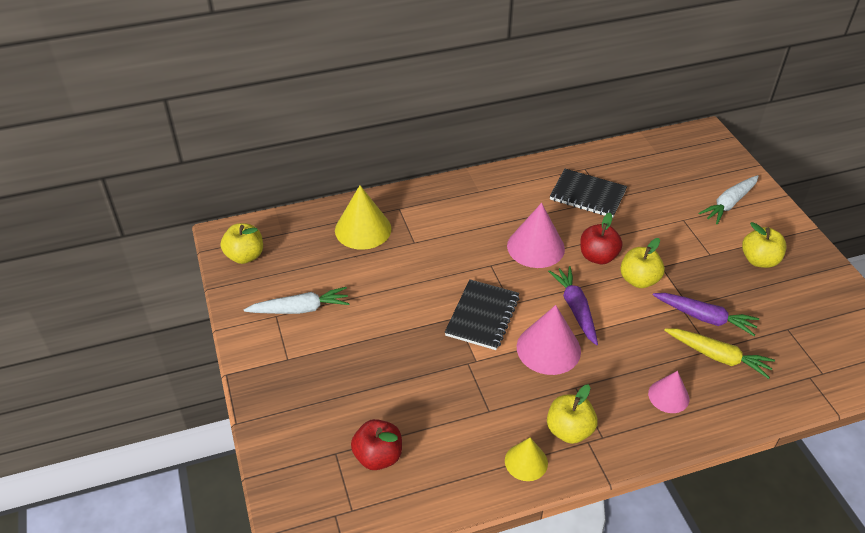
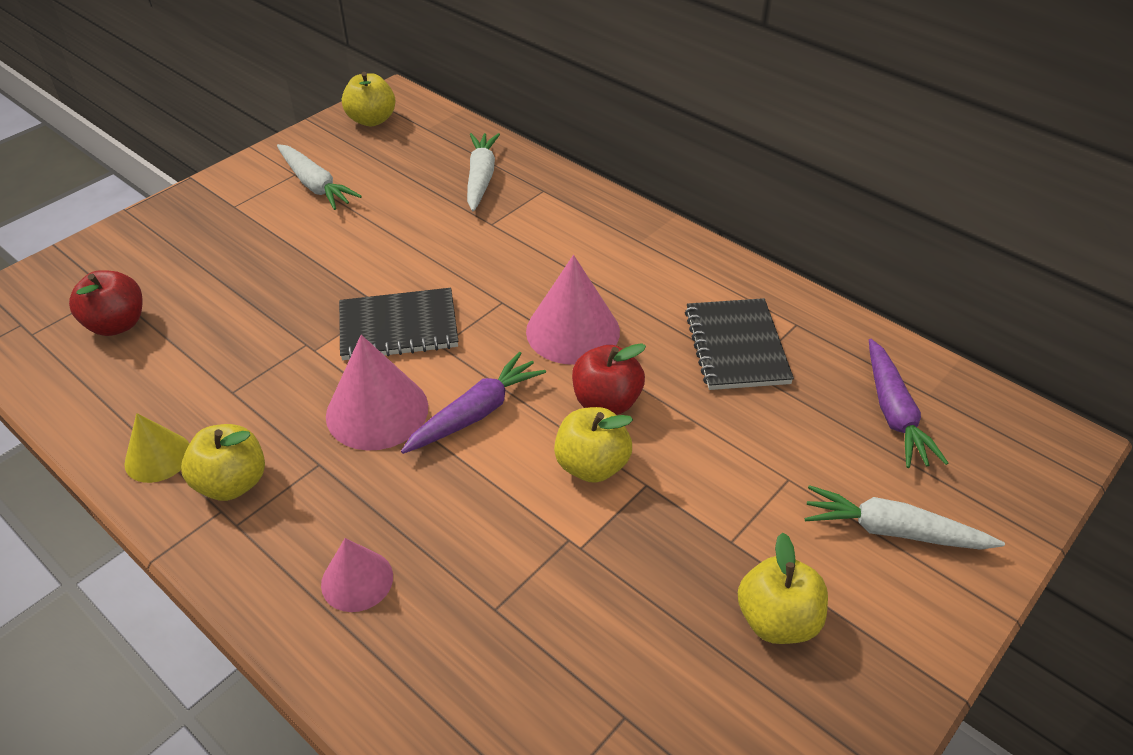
camera: 60 degrees right, 0 degrees up
(363, 229) = (481, 178): yellow cone -> white carrot
(704, 318) = (565, 578): purple carrot -> purple carrot (894, 413)
(717, 356) = (484, 623): yellow carrot -> none

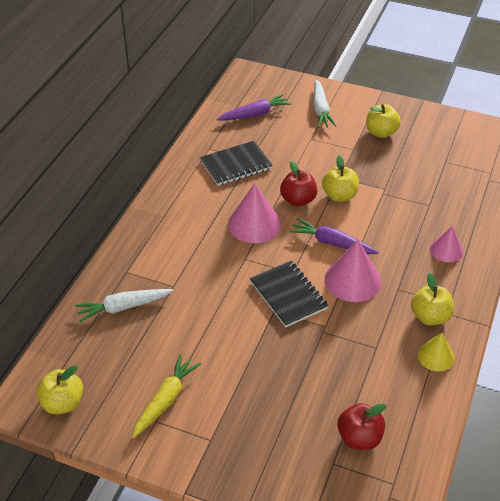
camera: 110 degrees left, 0 degrees up
(315, 185) = (166, 400): white carrot -> yellow carrot

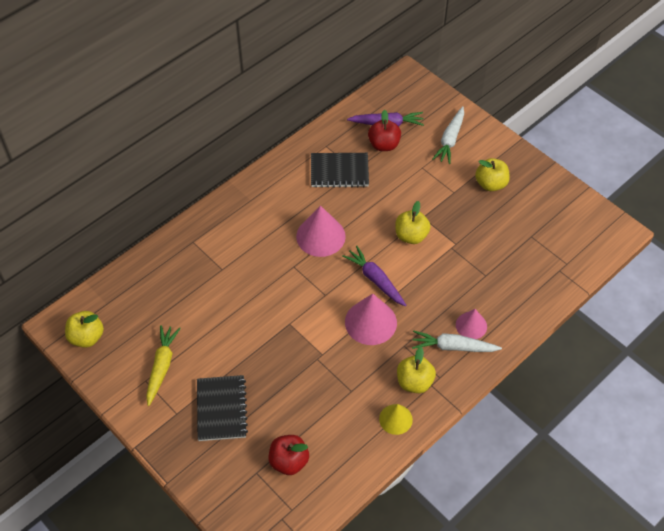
camera: 25 degrees right, 10 degrees up
(123, 307) = (173, 273): white carrot -> white carrot (453, 347)
(166, 400) = (162, 366): yellow carrot -> yellow carrot turned 45 degrees counterclockwise
(288, 295) = (309, 314): black notebook -> black notebook (221, 409)
(298, 200) = (372, 226): red apple -> red apple (384, 145)

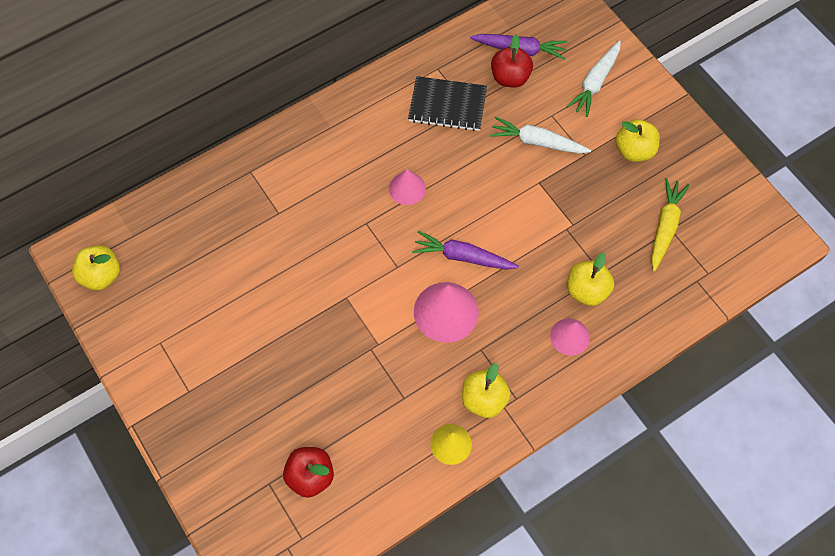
camera: 10 degrees right, 10 degrees up
(162, 366) = (182, 328): yellow carrot -> yellow carrot (665, 227)
(221, 409) = (243, 395): black notebook -> none
(320, 236) = (407, 188): pink cone -> pink cone, size x0.60
(375, 280) = (463, 257): purple carrot -> purple carrot turned 45 degrees counterclockwise
(411, 236) = (519, 205): yellow apple -> yellow apple (587, 290)
(453, 347) = (541, 361): white carrot -> white carrot (537, 142)

